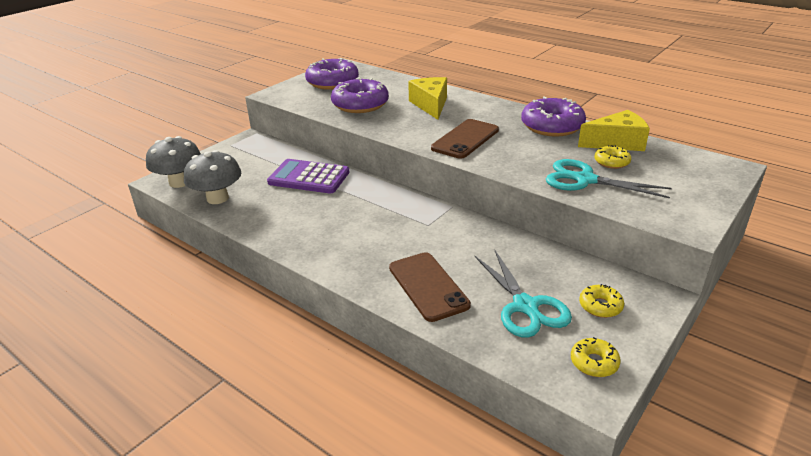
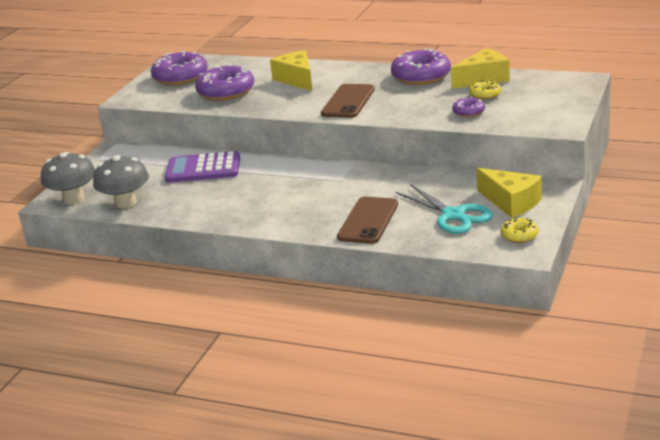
camera: 15 degrees left, 5 degrees down
(428, 286) = (368, 221): brown phone -> brown phone turned 60 degrees clockwise
(585, 180) = (468, 112): turquoise scissors -> purple donut
(600, 306) = (511, 202): yellow donut -> yellow cheese

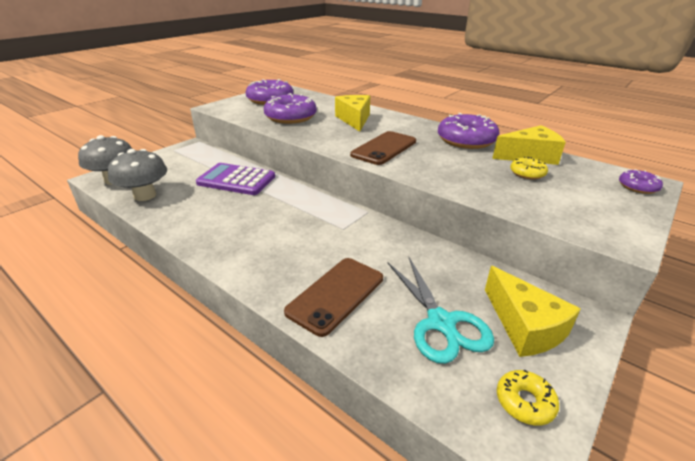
camera: 15 degrees right, 5 degrees up
(468, 112) = (503, 189): purple donut -> purple donut (638, 187)

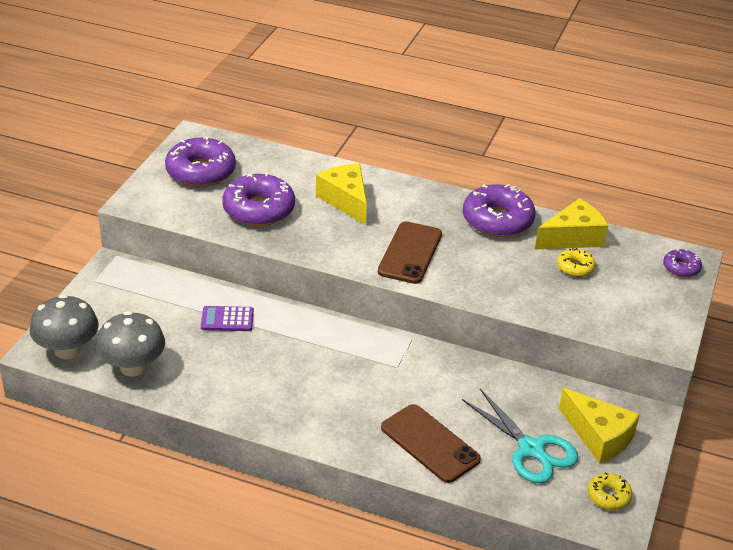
camera: 20 degrees left, 5 degrees up
(236, 180) = (227, 319): purple calculator -> purple calculator, size x0.58
(336, 294) = (429, 444): brown phone -> brown phone turned 60 degrees counterclockwise

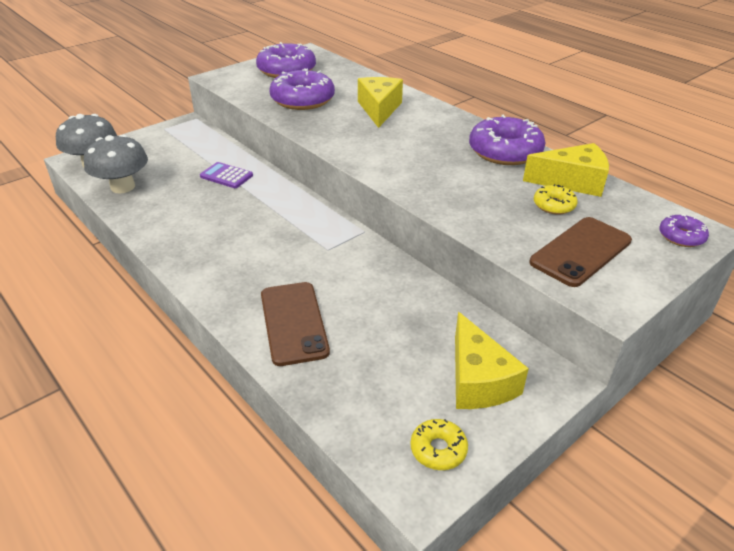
camera: 30 degrees right, 0 degrees up
(410, 253) = (397, 155): brown phone -> brown phone (580, 251)
(531, 449) = (391, 365): turquoise scissors -> none

